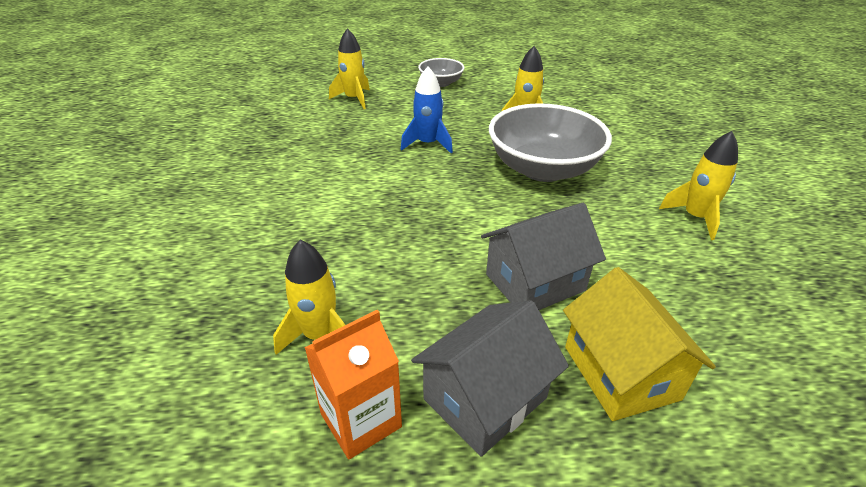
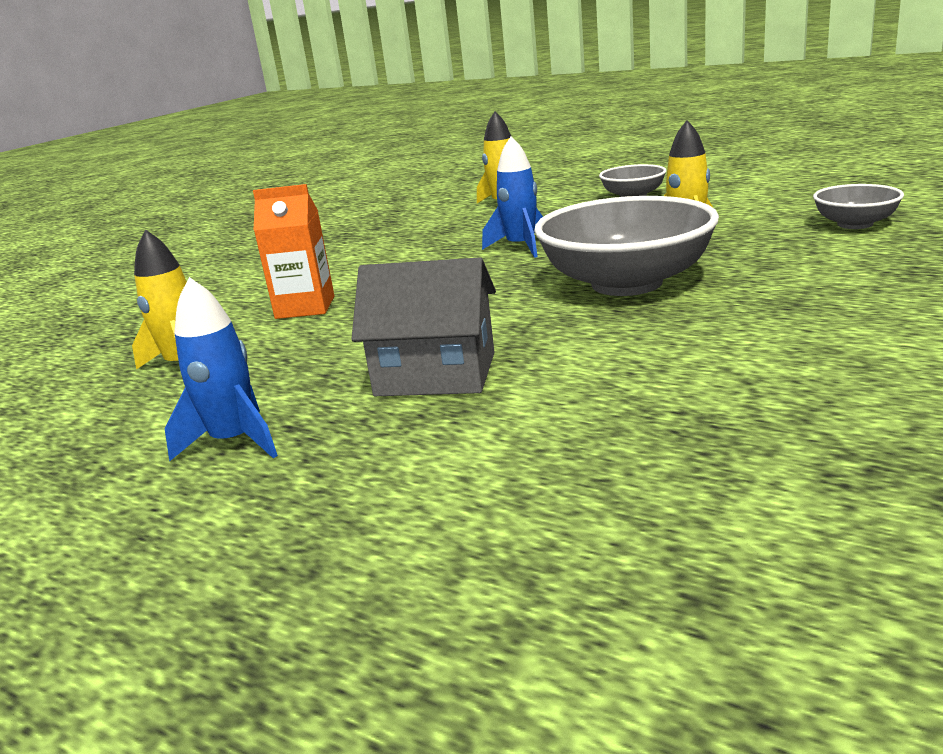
camera: 40 degrees right, 15 degrees down
(361, 420) = (123, 424): orange carton -> orange carton (305, 307)
(485, 398) = (234, 442): grey house -> blue rocket
(601, 98) = (855, 224): none -> grey bowl
(621, 372) = (395, 465): yellow house -> none
(695, 217) = (774, 360): yellow rocket -> none

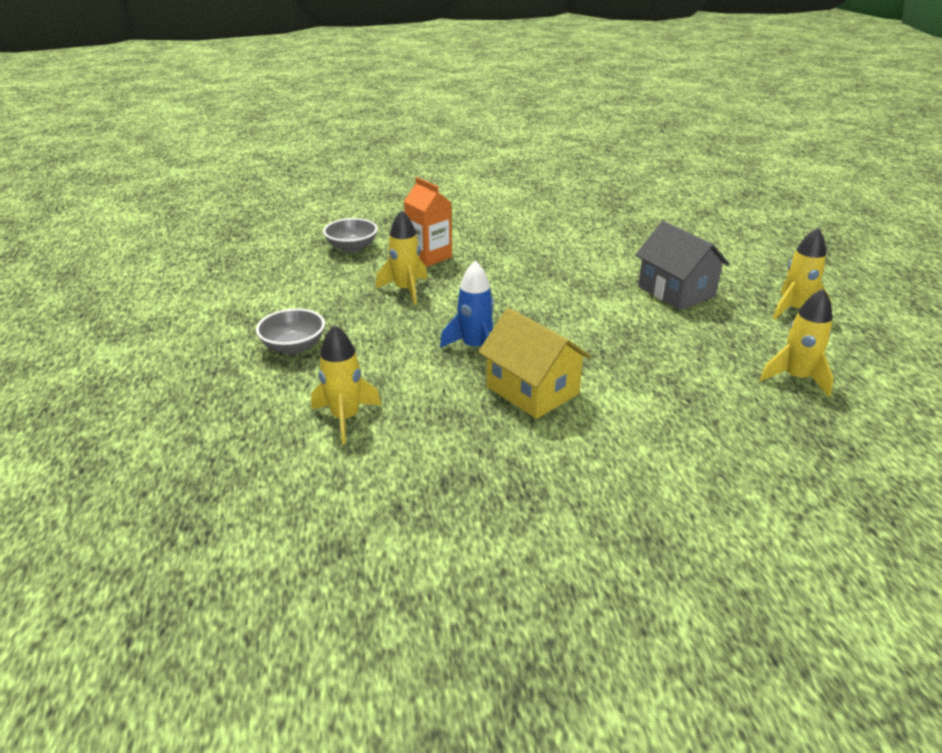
camera: 135 degrees left, 10 degrees up
(234, 442) = (794, 309): blue rocket -> yellow rocket
(305, 307) = (678, 385): orange carton -> orange carton (429, 256)
(420, 255) = (532, 390): none -> yellow house
(626, 283) = (511, 283): grey bowl -> none

